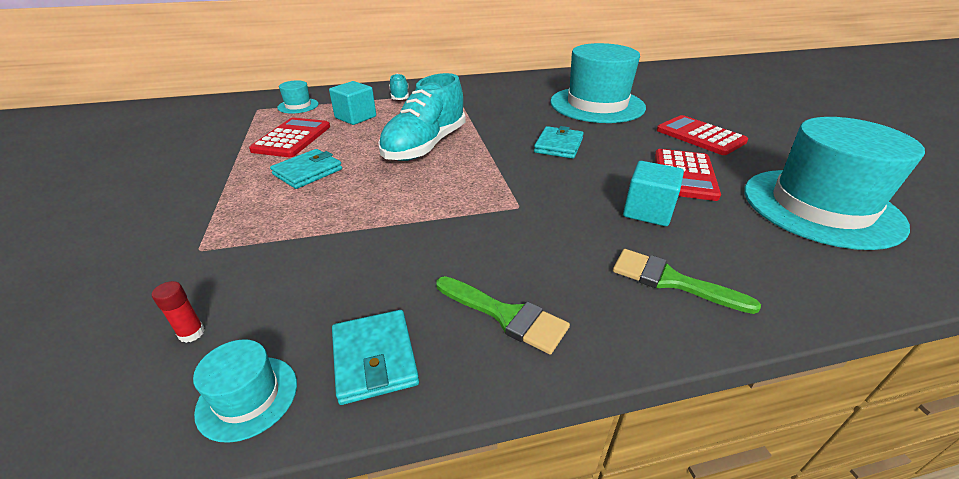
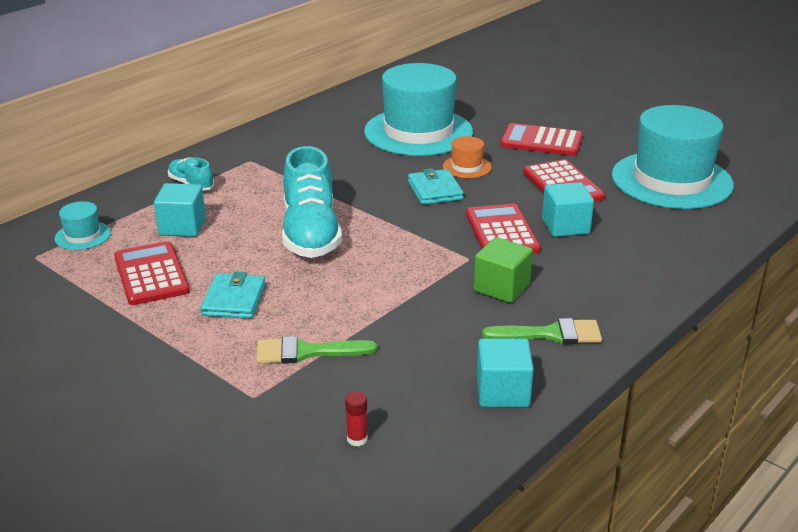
camera: 35 degrees left, 5 degrees down
(247, 397) = (455, 445): turquoise hat -> none
(374, 358) = (502, 392): turquoise wallet -> turquoise cube
(515, 244) = (501, 288): none -> green cube
(577, 195) = (502, 232): none -> red calculator
(607, 137) = (467, 167): none -> orange hat
(670, 281) = (625, 271): green brush -> green brush (306, 352)

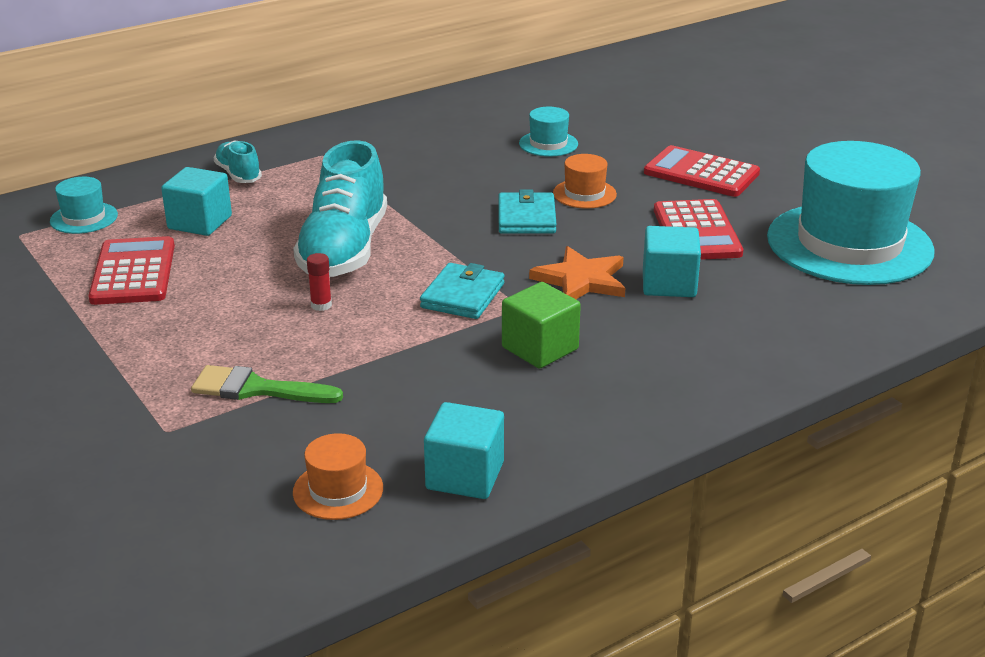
camera: 15 degrees right, 0 degrees up
(234, 300) = (209, 315): turquoise wallet -> turquoise wallet (462, 296)
(357, 439) = (255, 501): red glue stick -> red glue stick (321, 305)
(415, 420) = (338, 490): none -> orange hat
(418, 132) = (548, 144): turquoise hat -> turquoise hat, size x0.42
(502, 232) = (581, 280): red calculator -> orange star
(551, 334) = (569, 415): green brush -> none

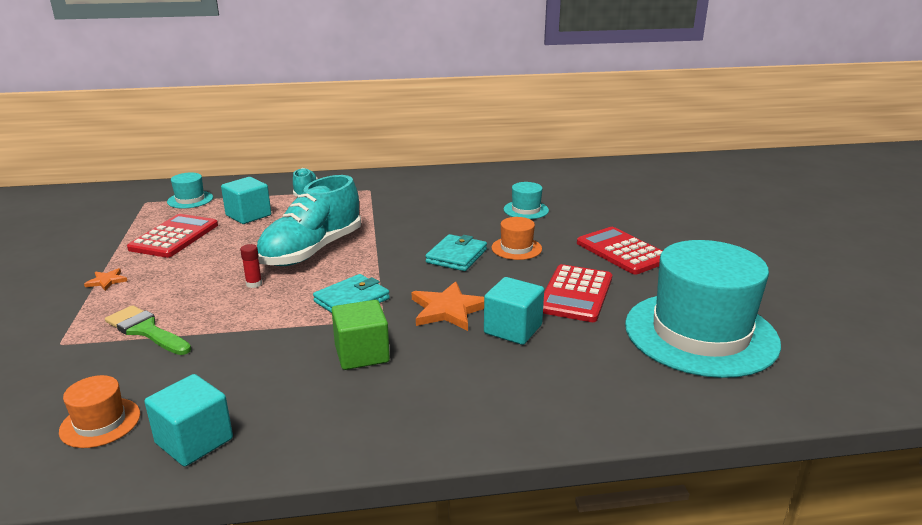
camera: 25 degrees right, 5 degrees down
(119, 348) = (106, 281): none -> orange star

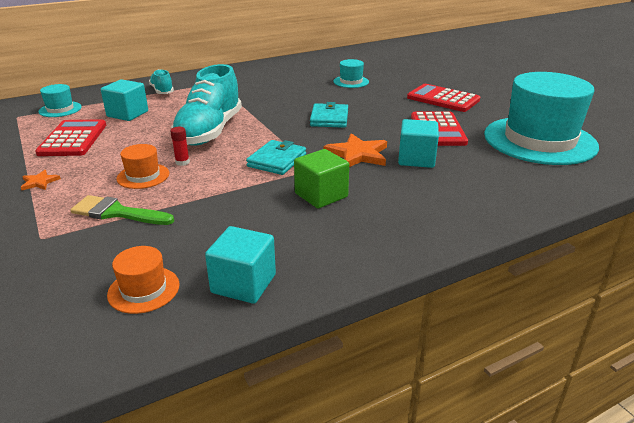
camera: 20 degrees left, 5 degrees up
(516, 248) = (368, 107): orange hat -> orange hat (143, 176)

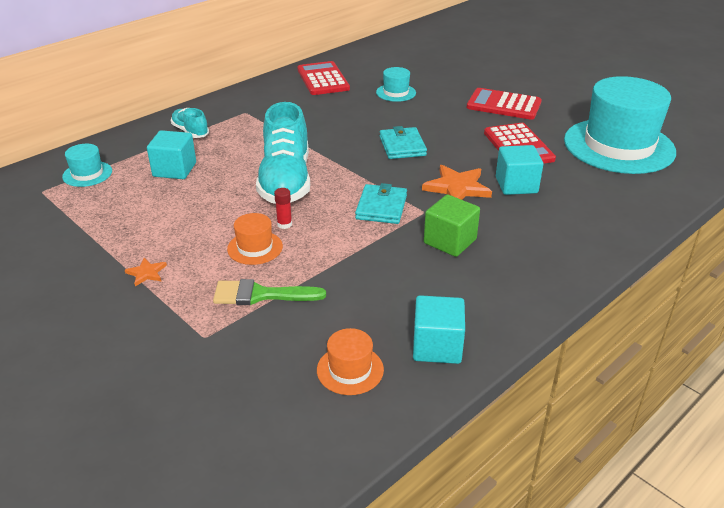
camera: 15 degrees left, 5 degrees up
(73, 139) = (138, 212): red calculator -> red calculator (323, 79)

